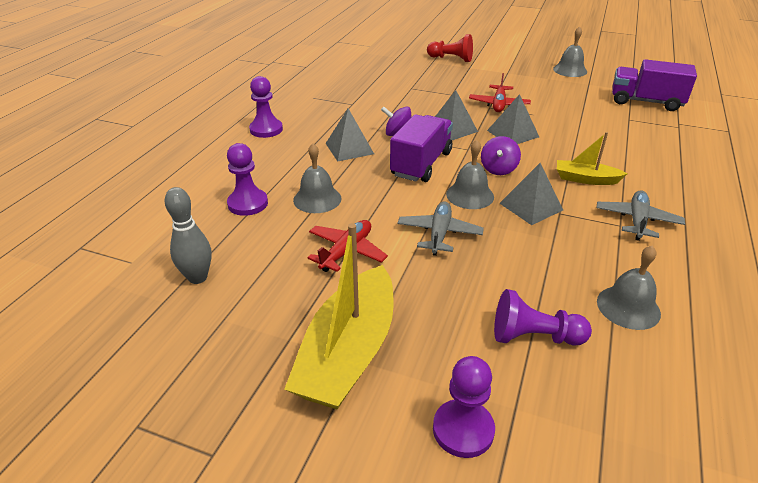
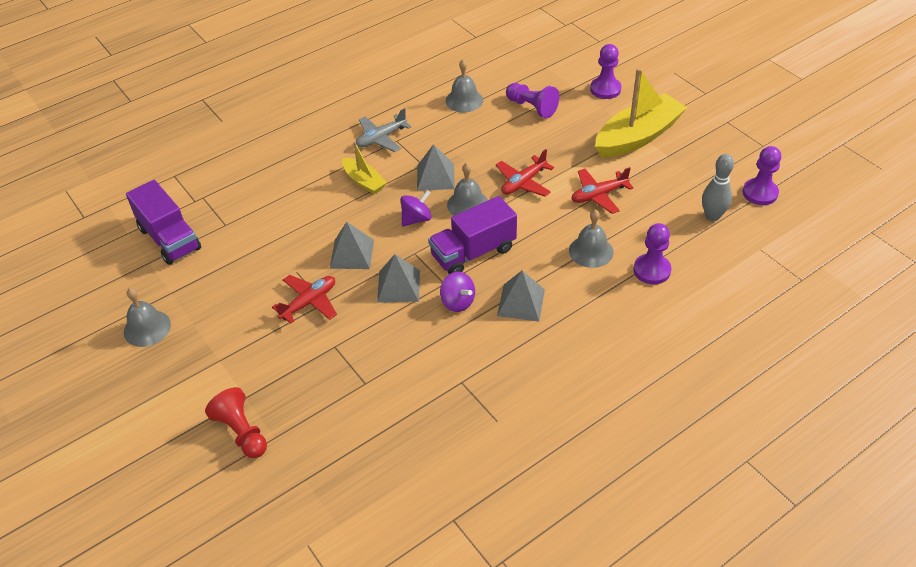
camera: 145 degrees left, 10 degrees up
(266, 129) = (588, 375): purple pawn -> purple pawn (760, 193)
(439, 234) = (523, 182): grey plane -> red plane

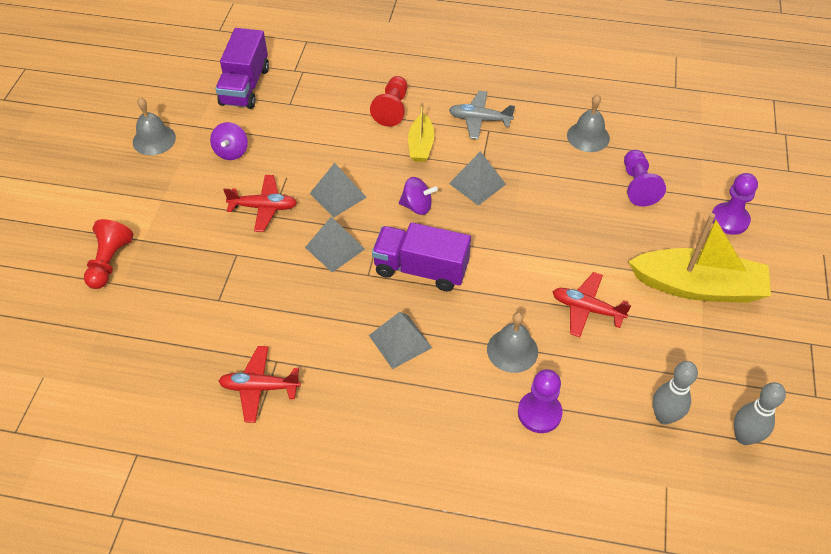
camera: 45 degrees right, 5 degrees up
(310, 174) = (392, 109): none -> red pawn
(457, 302) = (356, 298): purple spinning top -> purple spinning top (231, 152)
(468, 204) = (470, 226): grey bell -> none
(523, 182) = (539, 245): red plane -> red plane (259, 387)
(760, 193) = (744, 437): purple pawn -> grey bowling pin

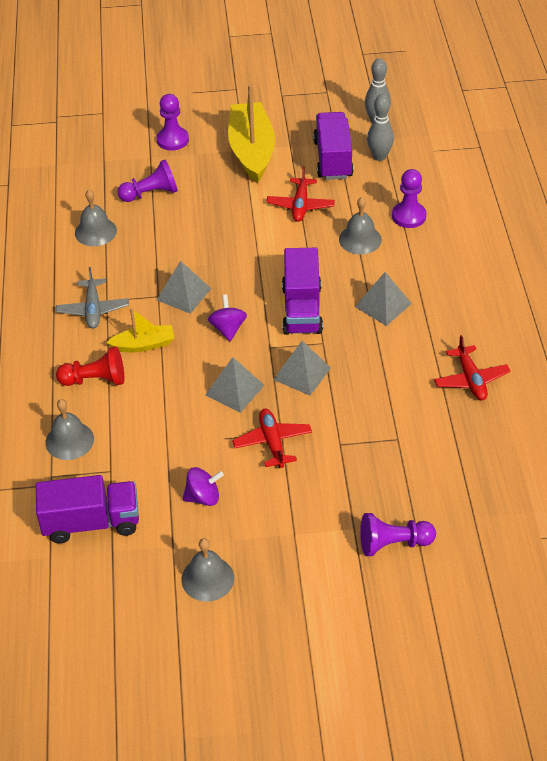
camera: 105 degrees left, 5 degrees down
(109, 262) = (393, 543): red pawn -> purple pawn
(333, 85) = (69, 440): none -> grey bell
(667, 364) = (333, 159): none -> purple truck

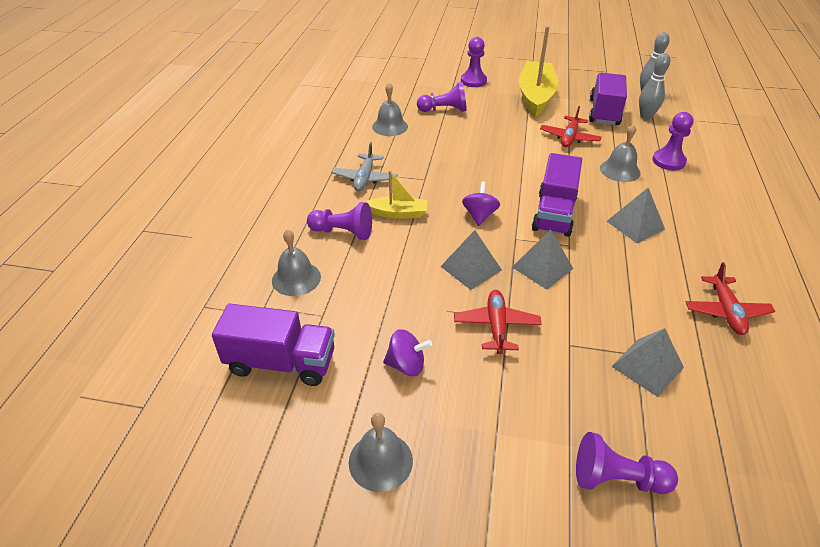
camera: 15 degrees right, 5 degrees down
(95, 380) = (343, 232): red pawn -> purple pawn
(184, 294) = (447, 182): grey pyramid -> grey pyramid (647, 367)

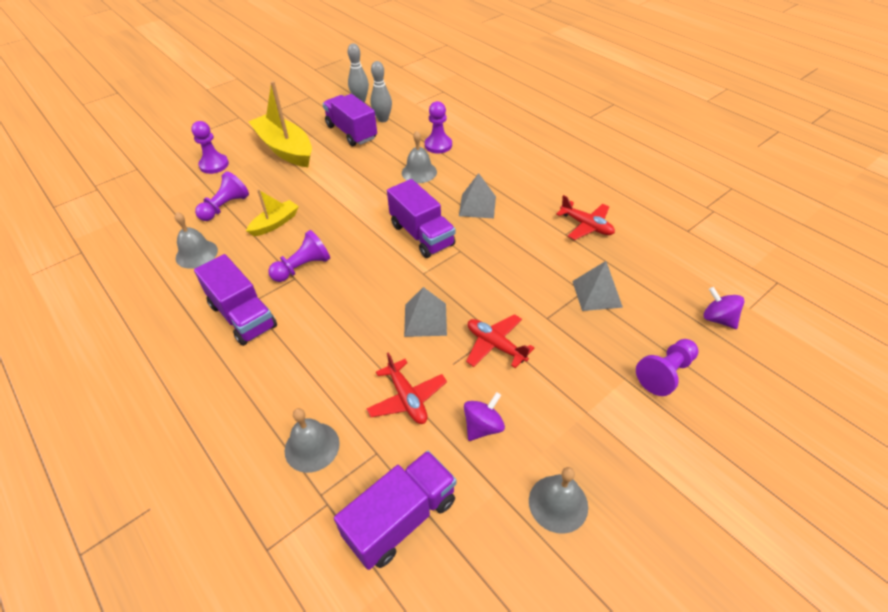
camera: 50 degrees left, 5 degrees up
(343, 232) = (293, 375): purple pawn -> purple pawn (303, 267)
(364, 178) = (243, 316): grey plane -> purple truck
(398, 213) = (314, 323): yellow boat -> yellow boat (275, 223)
(479, 216) = (376, 275): purple spinning top -> purple spinning top (718, 319)
(542, 267) = (466, 280): grey pyramid -> none
(569, 138) = (355, 168): red plane -> red plane (407, 398)

